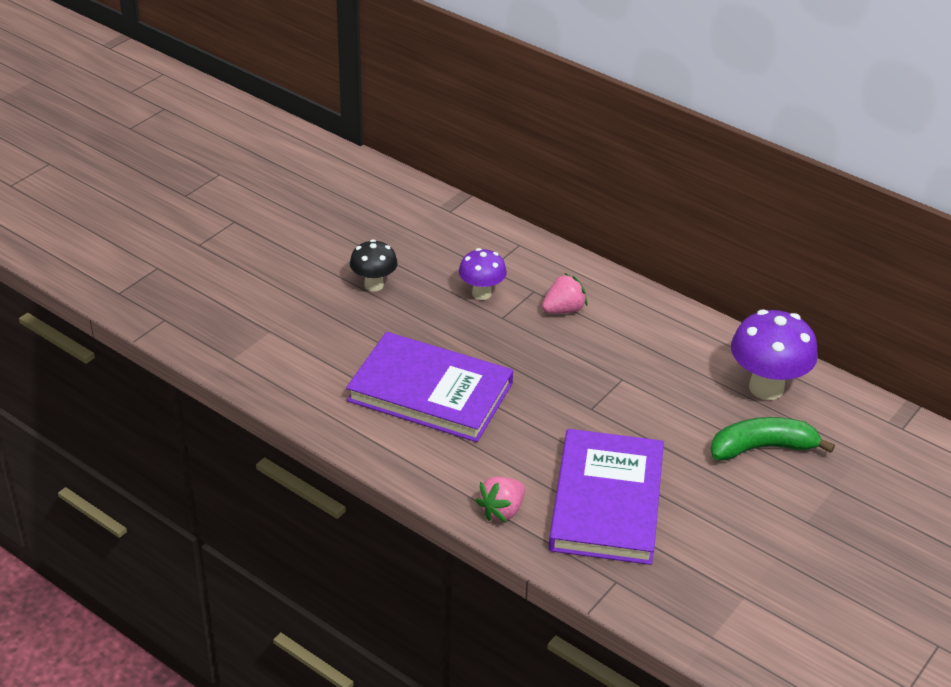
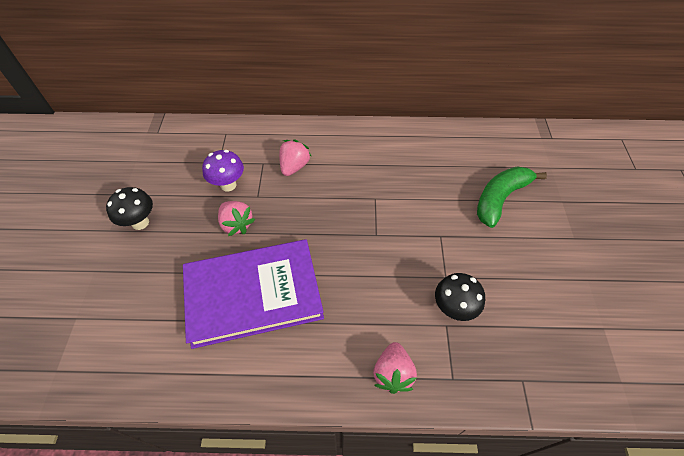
camera: 35 degrees left, 15 degrees up
(461, 331) = (236, 224): none -> pink strawberry
(606, 501) = (453, 309): purple book -> black mushroom
(766, 388) = (461, 154): purple mushroom -> none

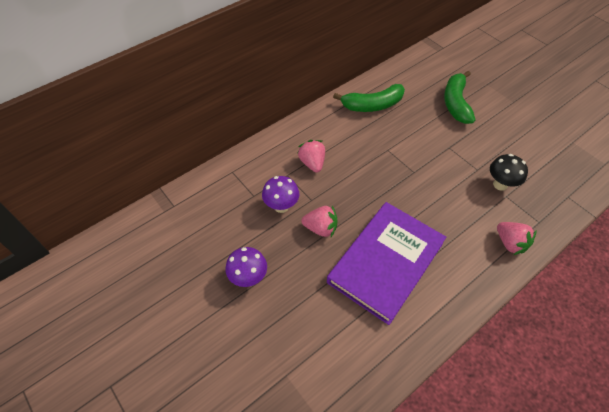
camera: 40 degrees left, 0 degrees up
(140, 222) = (248, 278): black mushroom -> purple mushroom
(408, 150) = (372, 105): none -> green banana

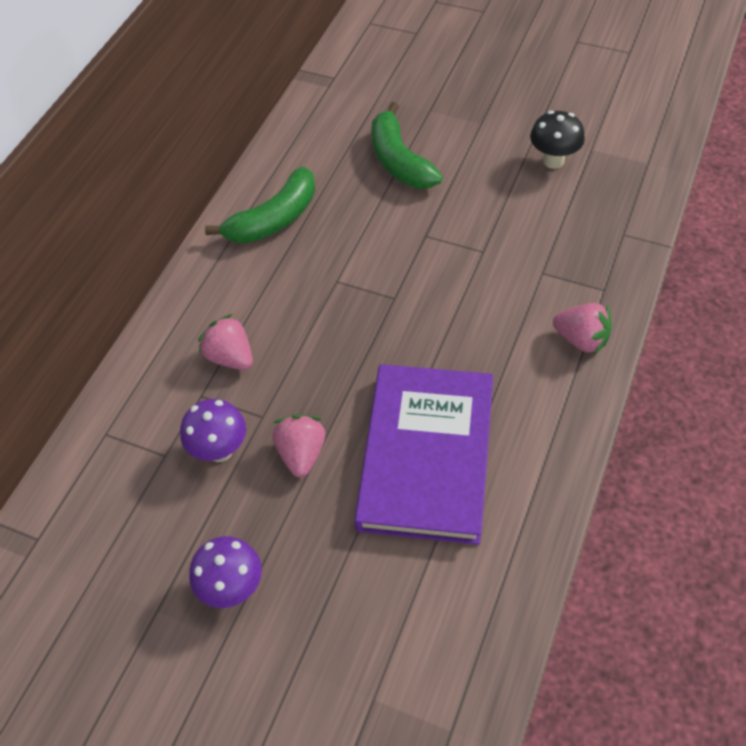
camera: 25 degrees left, 0 degrees up
(320, 228) = (301, 453): pink strawberry -> pink strawberry turned 75 degrees counterclockwise
(500, 184) = (525, 259): black mushroom -> black mushroom (553, 161)

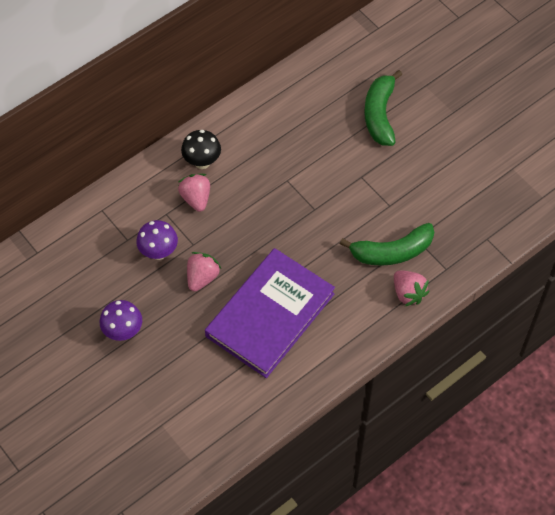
camera: 25 degrees right, 5 degrees up
(274, 219) = (275, 118): green banana -> green banana (392, 252)
(553, 161) = (480, 164): black mushroom -> black mushroom (202, 162)

